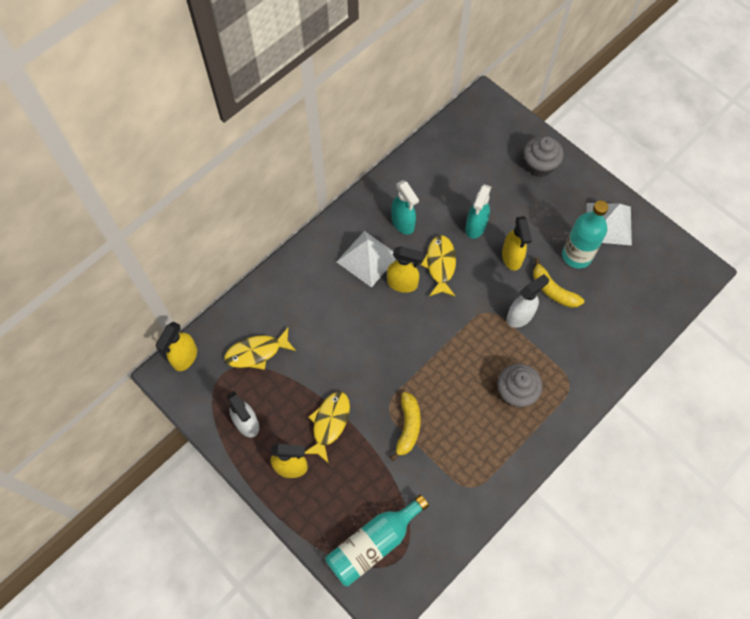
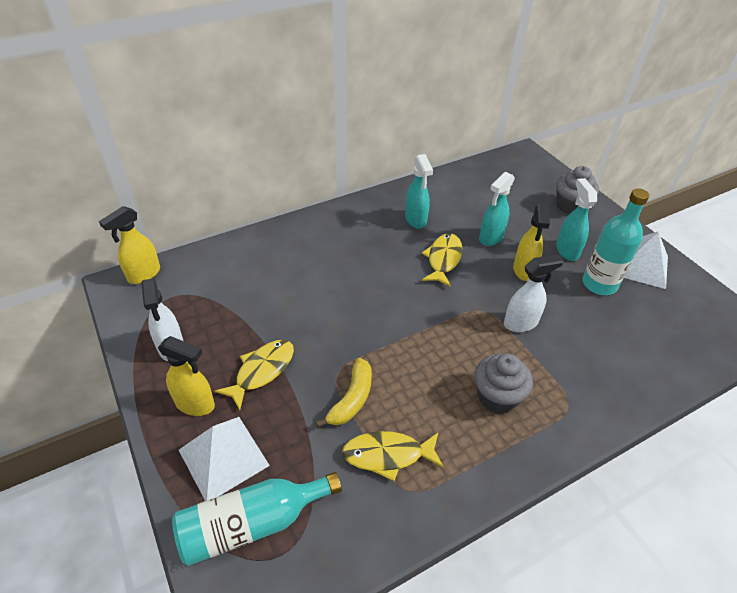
camera: 15 degrees right, 20 degrees down
(257, 352) = (218, 287): yellow fish -> yellow fish (388, 455)
(367, 258) = (369, 238): white pyramid -> white pyramid (223, 457)
(402, 283) = (397, 266): yellow spray bottle -> none
(544, 223) = (567, 250): none -> turquoise spray bottle
(553, 290) = (565, 308): yellow banana -> none

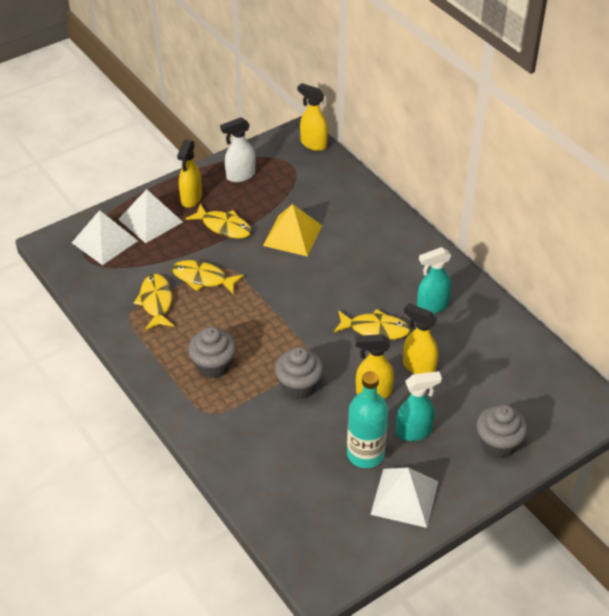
camera: 85 degrees right, 0 degrees up
(252, 524) = (104, 241): turquoise bottle -> white pyramid
(295, 307) = (292, 235): none -> yellow pyramid
(352, 399) = (203, 278): yellow banana -> yellow fish
(490, 238) = (418, 367): turquoise spray bottle -> yellow spray bottle
(521, 323) = (299, 386): white spray bottle -> grey cupcake

